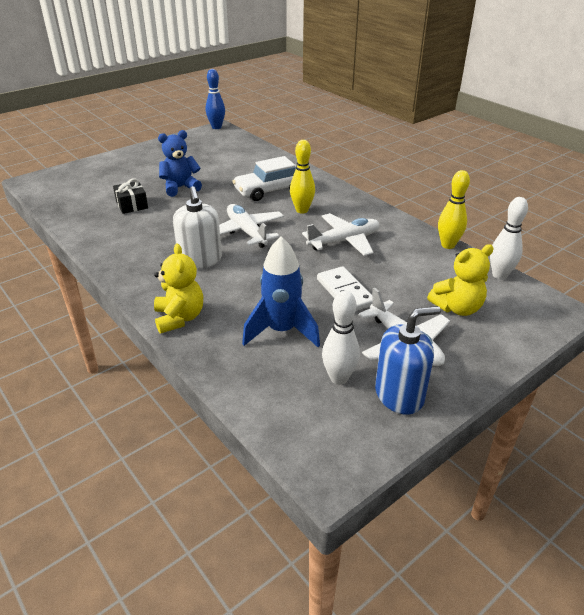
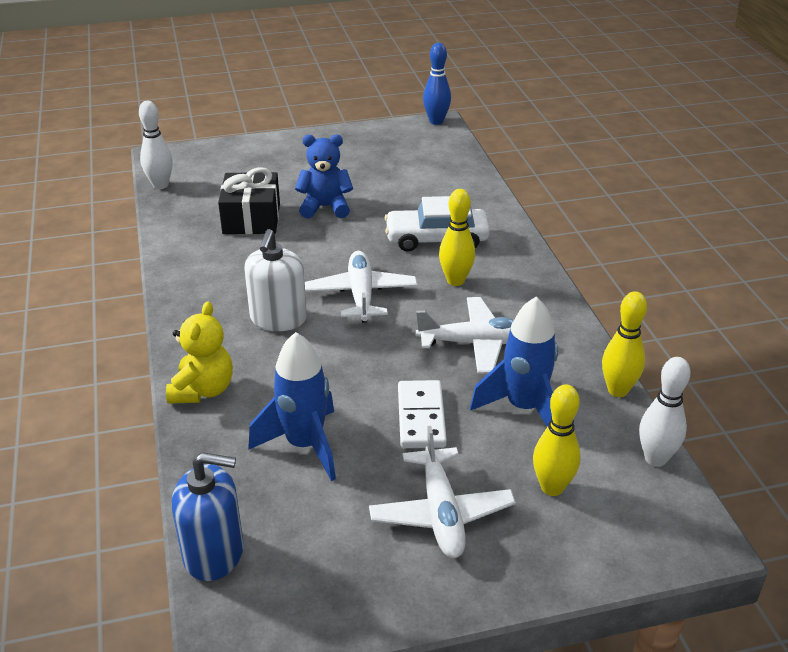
camera: 25 degrees right, 0 degrees up
(132, 205) = (251, 218): black gift -> black gift, size x1.54
(339, 378) = (325, 529): white bowling pin -> white bowling pin (160, 185)
(399, 395) = (380, 577): blue soap dispenser -> blue soap dispenser (214, 553)
(403, 269) = (523, 408): none -> blue rocket
(457, 308) = (552, 487): yellow teddy bear -> yellow bowling pin

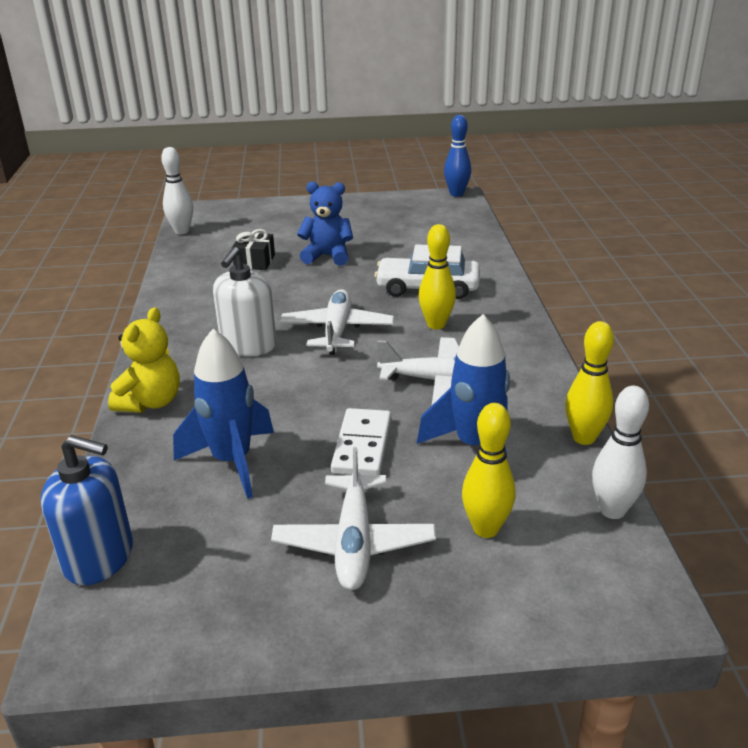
camera: 10 degrees right, 5 degrees down
(251, 218) = (255, 261): black gift -> black gift, size x0.65

